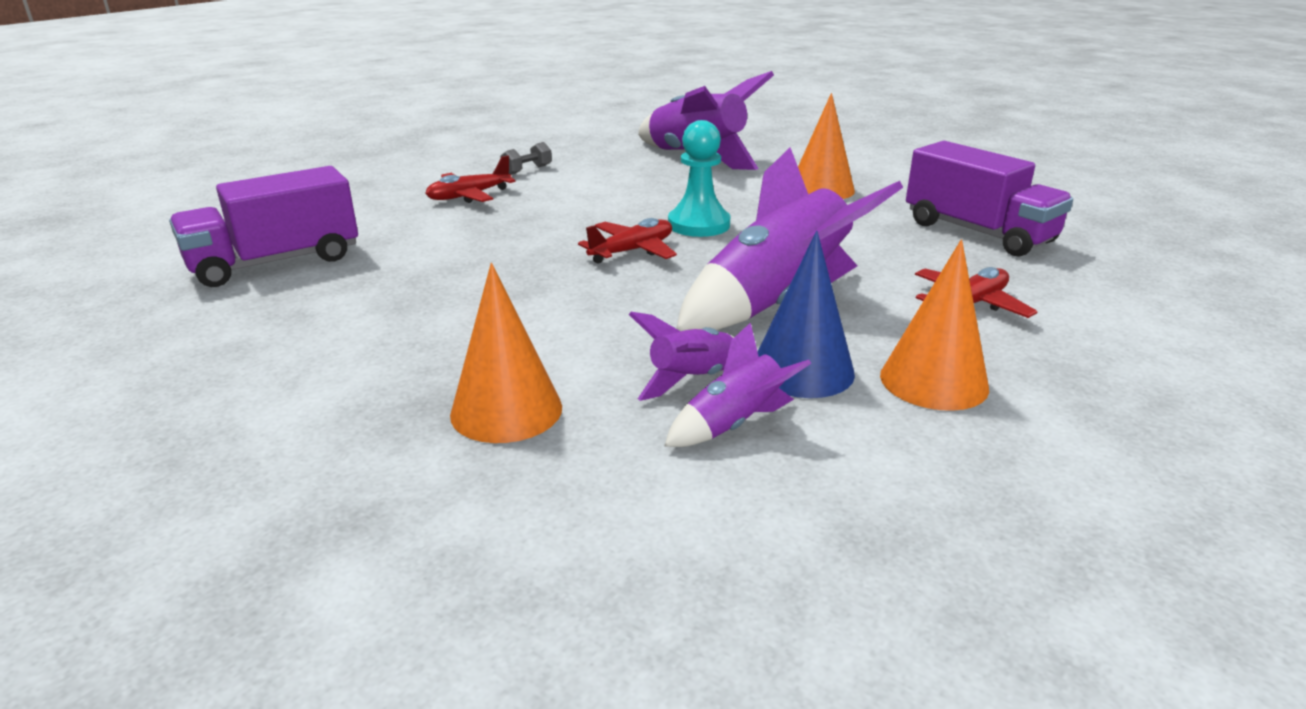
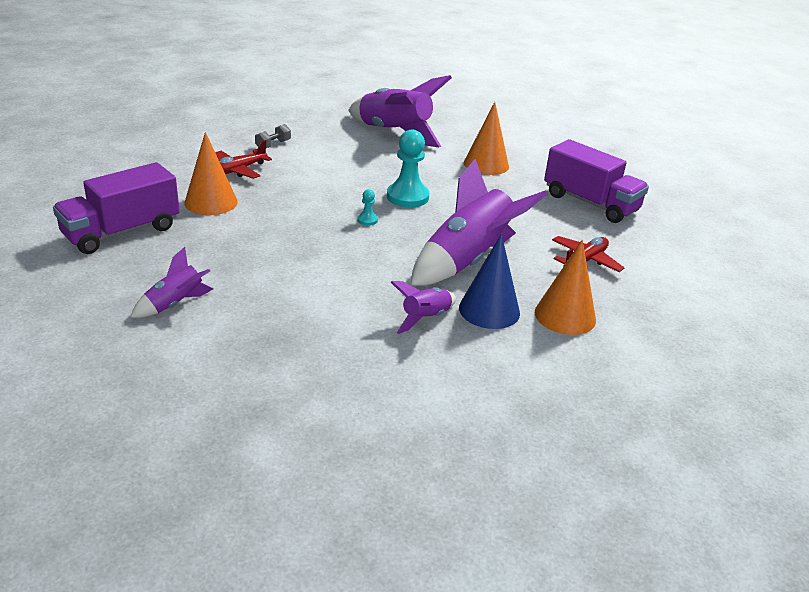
camera: 10 degrees left, 5 degrees up
(506, 410) = (319, 342): orange cone -> orange cone (211, 202)
(632, 251) = (367, 220): red plane -> turquoise pawn
(734, 425) = (455, 347): purple rocket -> purple rocket (175, 304)

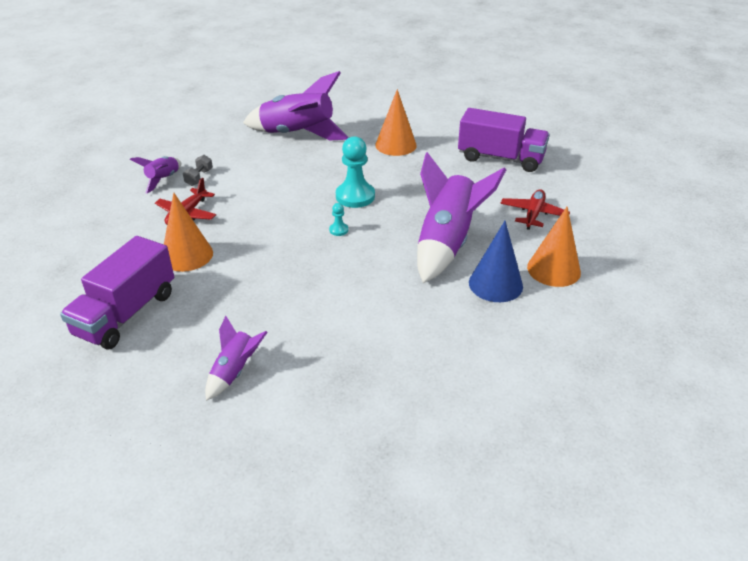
camera: 20 degrees left, 5 degrees up
(425, 318) = (453, 309): purple rocket -> purple rocket (163, 180)

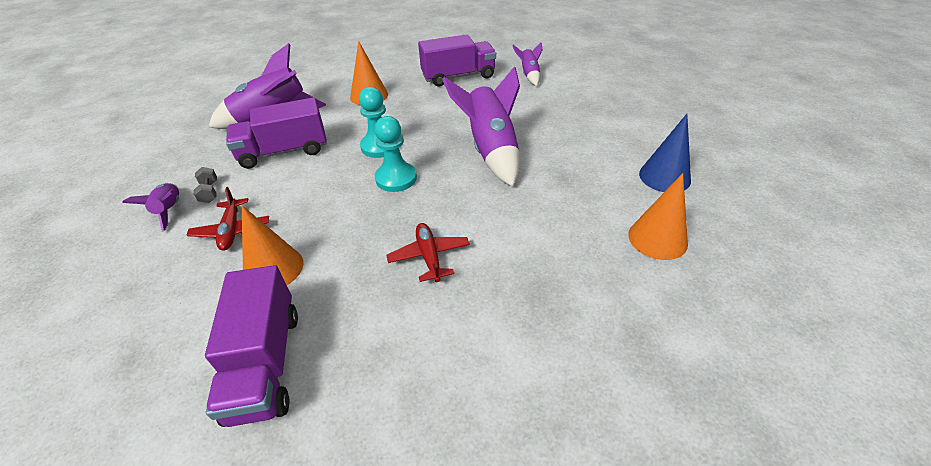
camera: 35 degrees left, 5 degrees up
(235, 371) = (442, 350): purple rocket -> purple rocket (529, 75)
(278, 168) = (284, 152): none -> purple truck
(338, 230) = (396, 178): turquoise pawn -> turquoise pawn, size x2.20
(495, 284) = (558, 163): blue cone -> blue cone (664, 177)
(533, 214) = (524, 104): red plane -> red plane (429, 256)
(553, 269) = (581, 135): orange cone -> orange cone (657, 238)

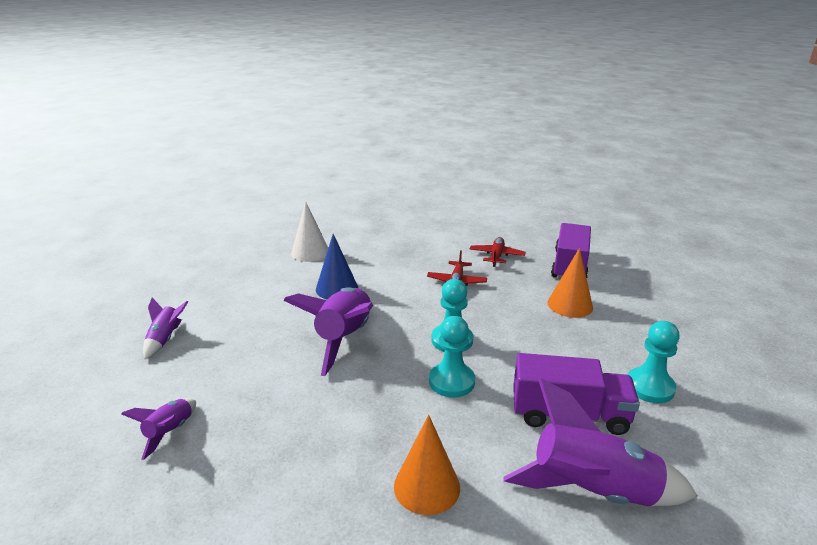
camera: 155 degrees left, 15 degrees down
(169, 210) = (685, 379): purple rocket -> purple rocket (165, 339)
(209, 192) = (649, 387): grey dumbbell -> turquoise pawn
(232, 230) = (611, 340): red plane -> red plane (496, 256)
(458, 76) = (262, 475): purple truck -> none
(657, 238) = (310, 252): orange cone -> white cone
(664, 177) = (246, 276): blue cone -> blue cone (337, 288)

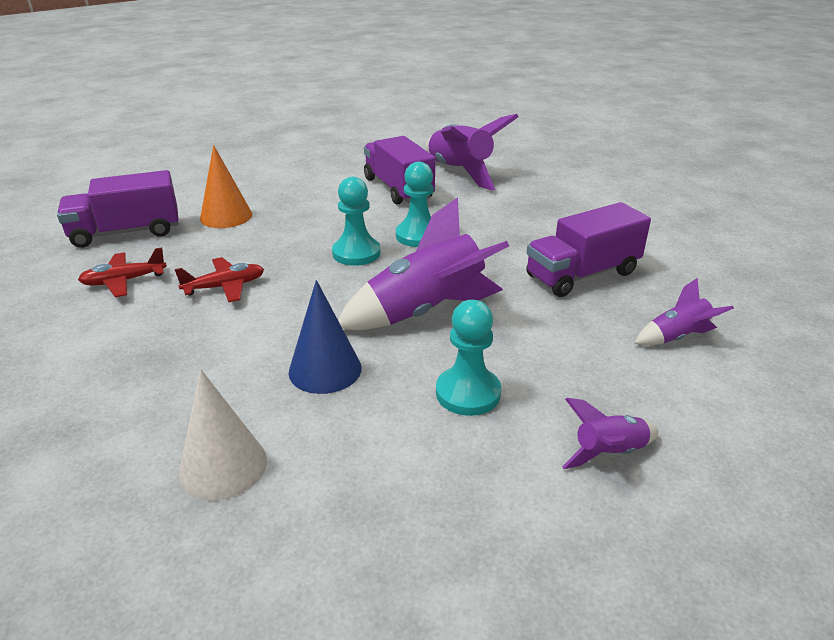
camera: 125 degrees left, 5 degrees up
(291, 440) = (582, 274): none -> purple truck
(427, 486) = (533, 213): orange cone -> none
(649, 387) = (330, 171): turquoise pawn -> turquoise pawn (468, 393)

